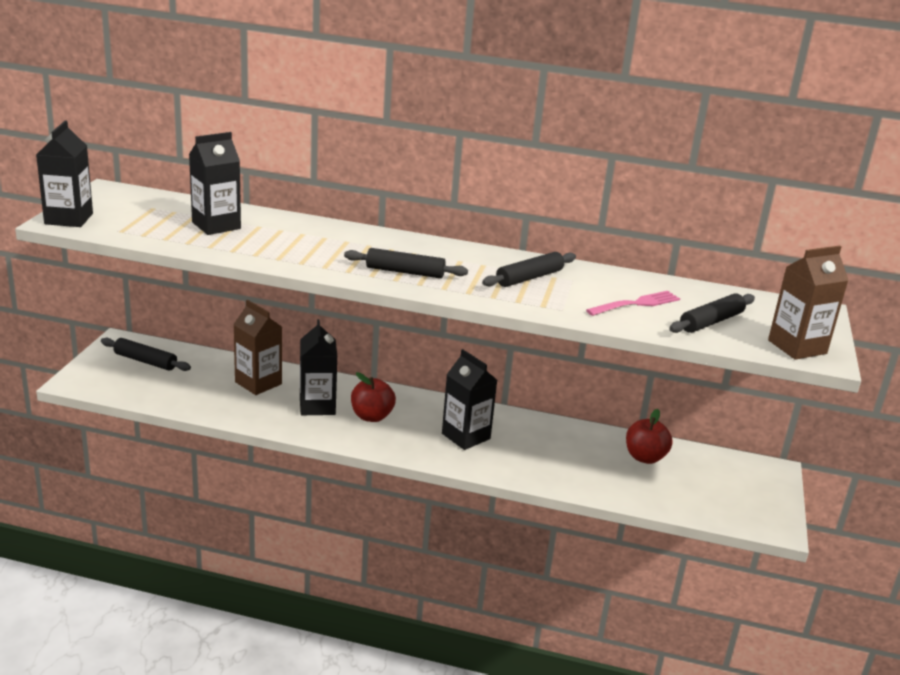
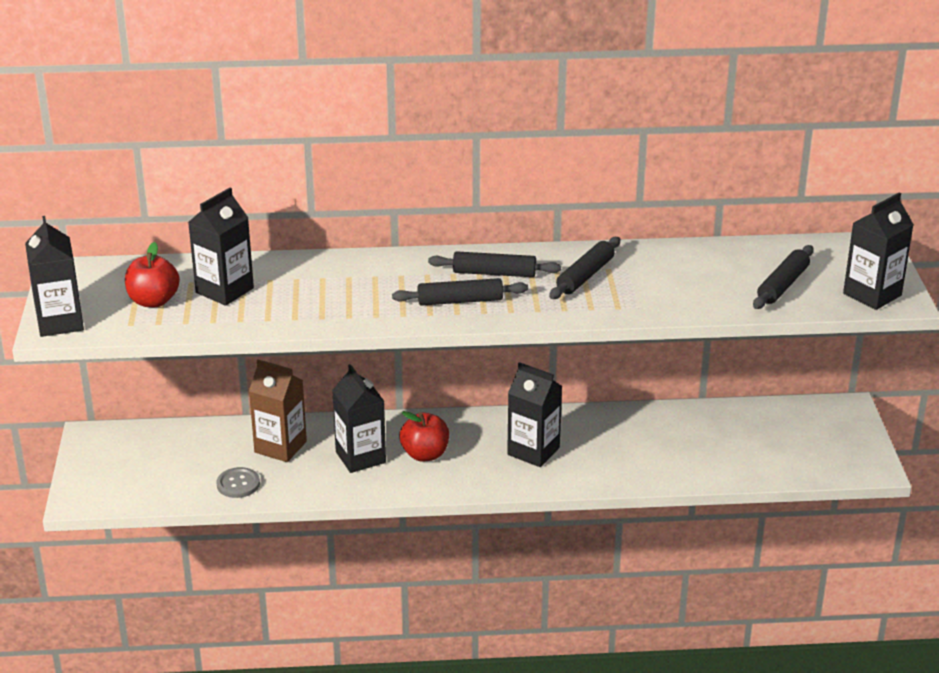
camera: 15 degrees left, 5 degrees up
(145, 361) = (138, 453): black rolling pin -> black rolling pin (494, 273)
(205, 401) = (238, 484): none -> grey button
(636, 304) = (703, 282): pink fork -> none
(645, 457) = (720, 427): red apple -> red apple (153, 301)
(797, 347) = (872, 294): brown carton -> black carton

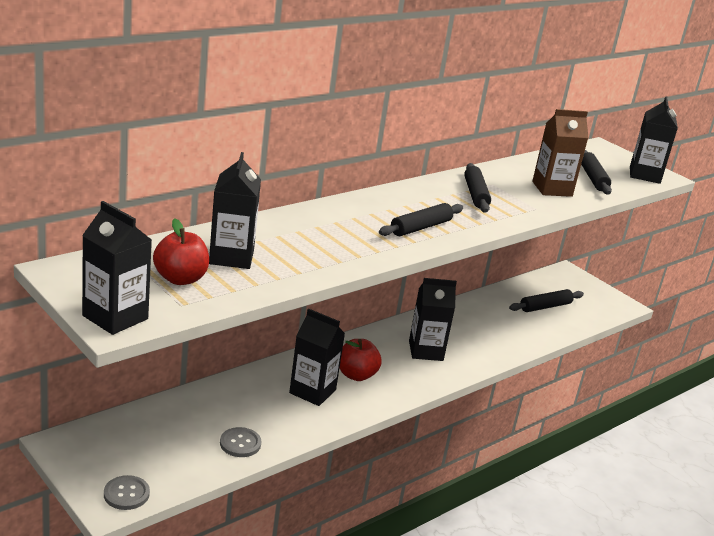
camera: 40 degrees left, 5 degrees down
(100, 495) = (126, 494): none -> grey button
(280, 447) = (241, 402): brown carton -> brown carton (552, 189)
(494, 273) = (415, 204): black rolling pin -> black rolling pin (545, 307)

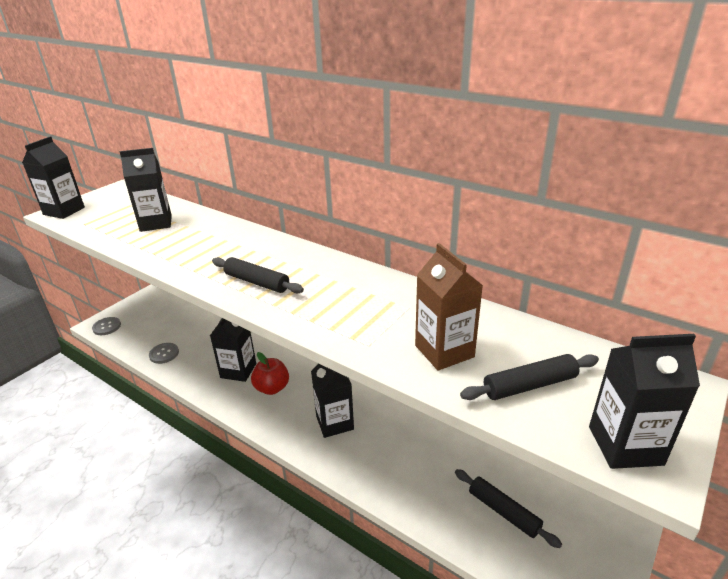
camera: 80 degrees right, 5 degrees up
(180, 279) = (117, 216): red apple -> none
(475, 194) = (366, 300): black rolling pin -> none

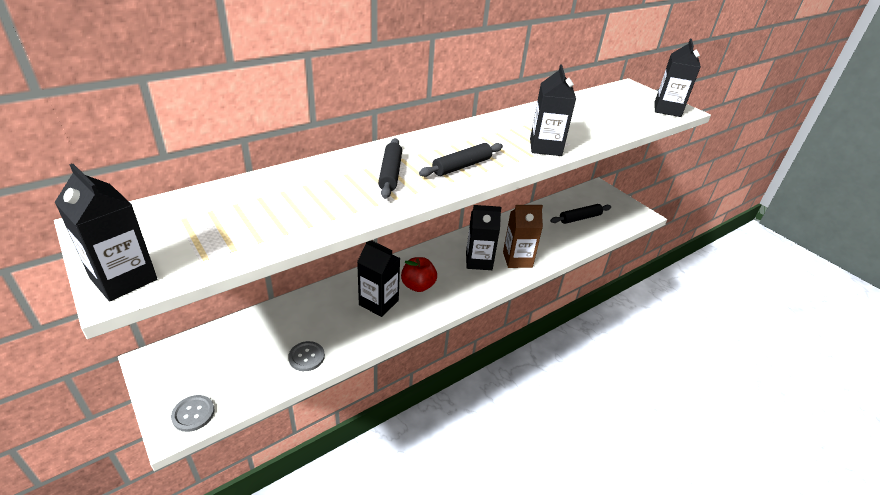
camera: 75 degrees left, 5 degrees up
(156, 223) = (272, 203): black carton -> black carton (545, 147)
(444, 351) = (586, 125): brown carton -> brown carton (517, 259)
(529, 385) = (622, 114): black rolling pin -> black rolling pin (390, 173)

